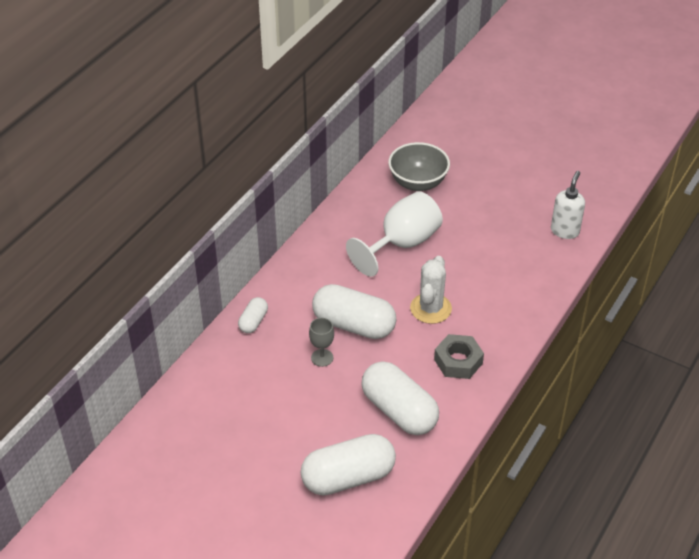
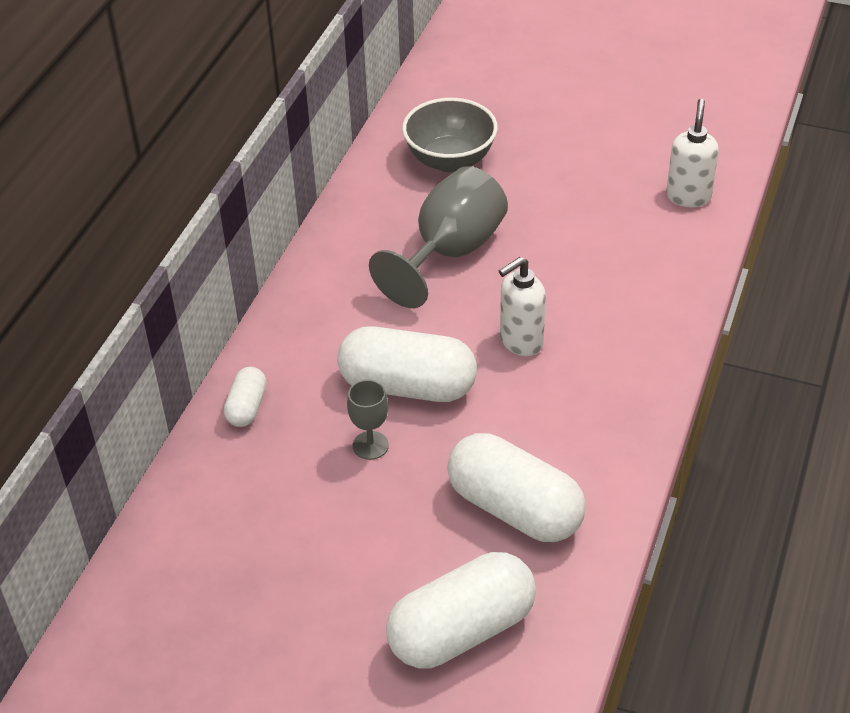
camera: 10 degrees left, 0 degrees up
(402, 244) = (450, 252): white goblet -> grey goblet
(430, 308) = (520, 342): white cactus -> white soap dispenser
(458, 361) = (585, 415): grey nut -> none

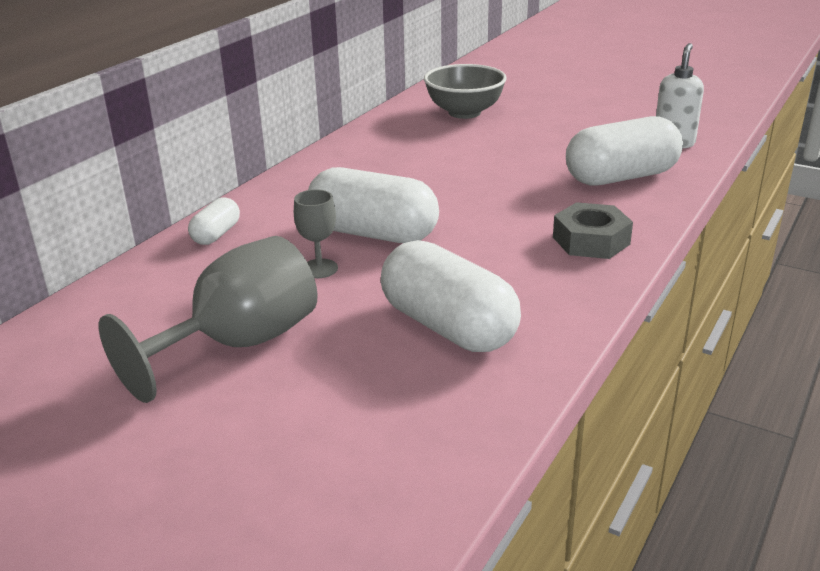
camera: 10 degrees right, 15 degrees down
(450, 252) = (445, 159): grey goblet -> grey goblet (238, 344)
(461, 630) = (353, 420): white capsule -> white capsule (621, 177)
(520, 342) = (492, 214): white soap dispenser -> none
(624, 371) = (591, 241): none -> grey nut

